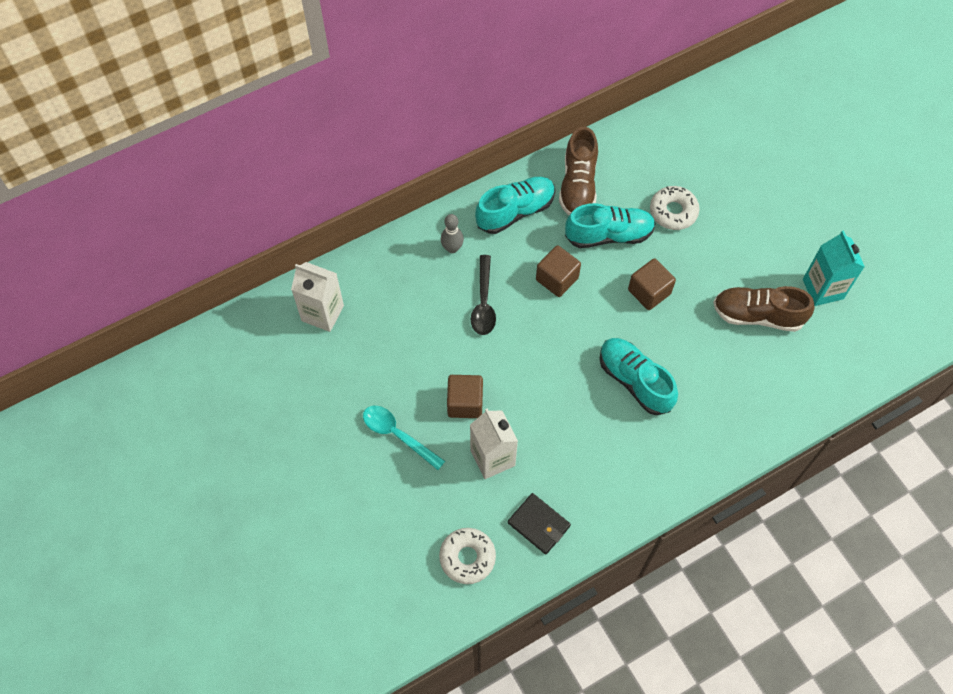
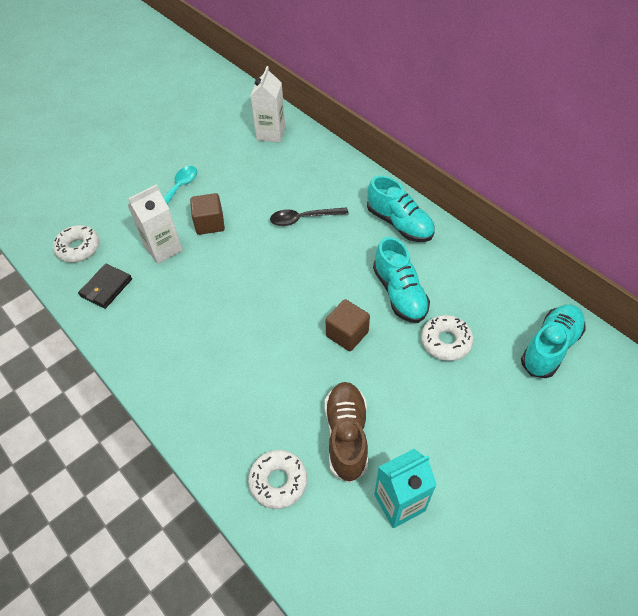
camera: 80 degrees right, 10 degrees down
(452, 248) = (349, 191): grey bowling pin -> none
(557, 279) = (340, 263): brown cube -> none
(578, 185) = (445, 262): brown shoe -> none
(635, 381) = (249, 336): turquoise shoe -> turquoise shoe (550, 347)
(794, 378) = (278, 481): none -> white donut

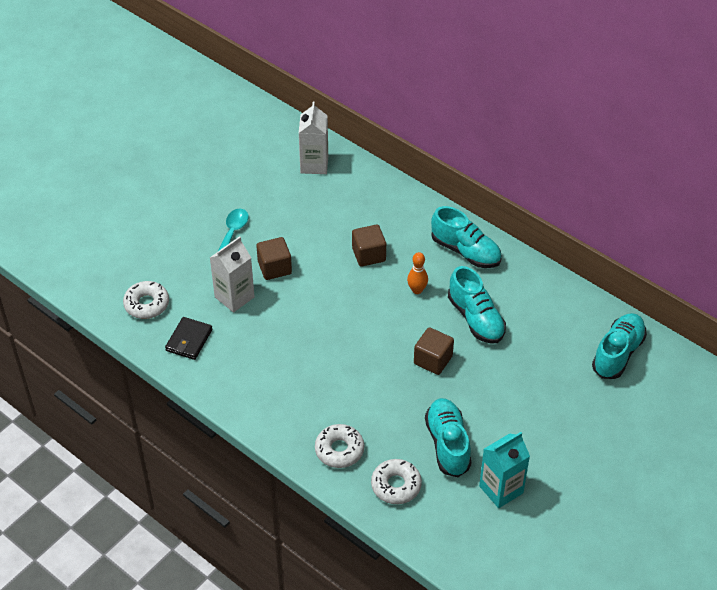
camera: 10 degrees left, 5 degrees down
(303, 219) = (369, 255): black spoon -> brown cube
(344, 258) = (417, 290): none -> orange bowling pin
(346, 435) = (447, 444): brown shoe -> turquoise shoe
(445, 342) = (524, 358): white donut -> white donut (339, 450)

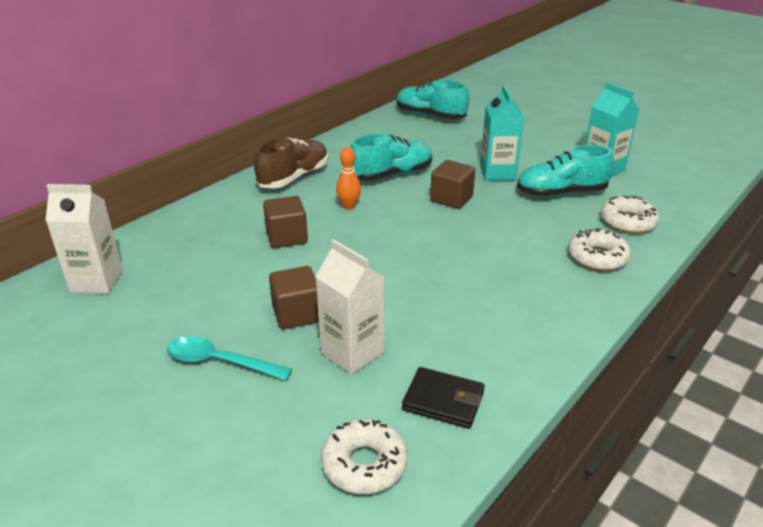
camera: 90 degrees left, 15 degrees down
(465, 251) = (293, 178): turquoise shoe -> brown shoe
(485, 399) = (497, 173): none -> turquoise carton

